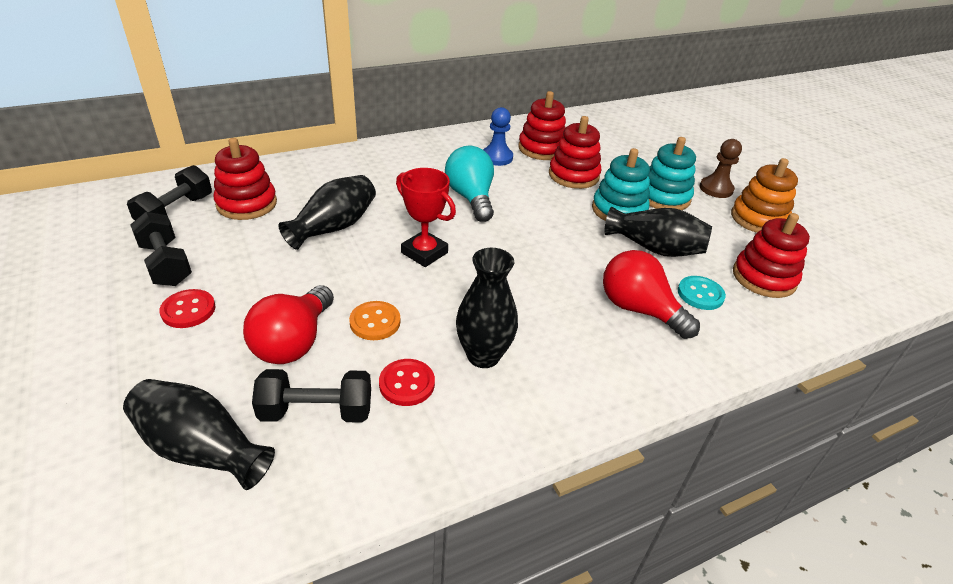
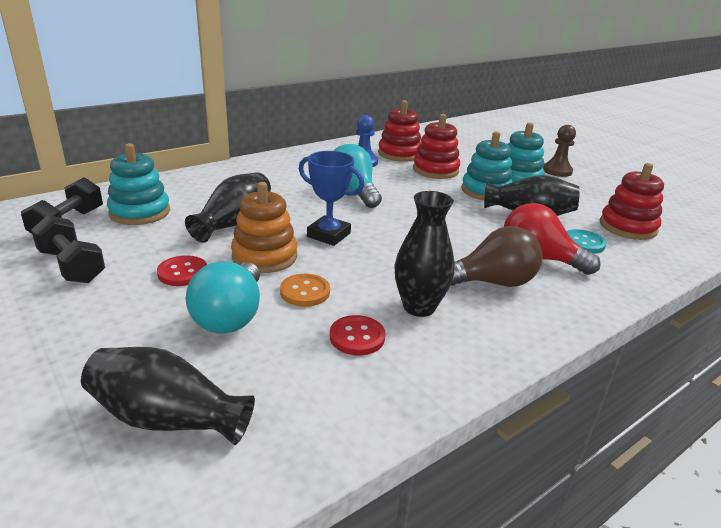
camera: 10 degrees left, 10 degrees down
(188, 310) = (109, 301): red button -> red button (182, 272)
(247, 204) = (140, 212): red stacking toy -> turquoise stacking toy
(294, 342) = (230, 316): red light bulb -> turquoise light bulb
(316, 411) = (277, 370): black dumbbell -> none
(424, 253) = (329, 235): red trophy -> blue trophy
(573, 335) = (492, 282): none -> brown light bulb
(758, 219) = (601, 188): orange stacking toy -> orange stacking toy (264, 256)

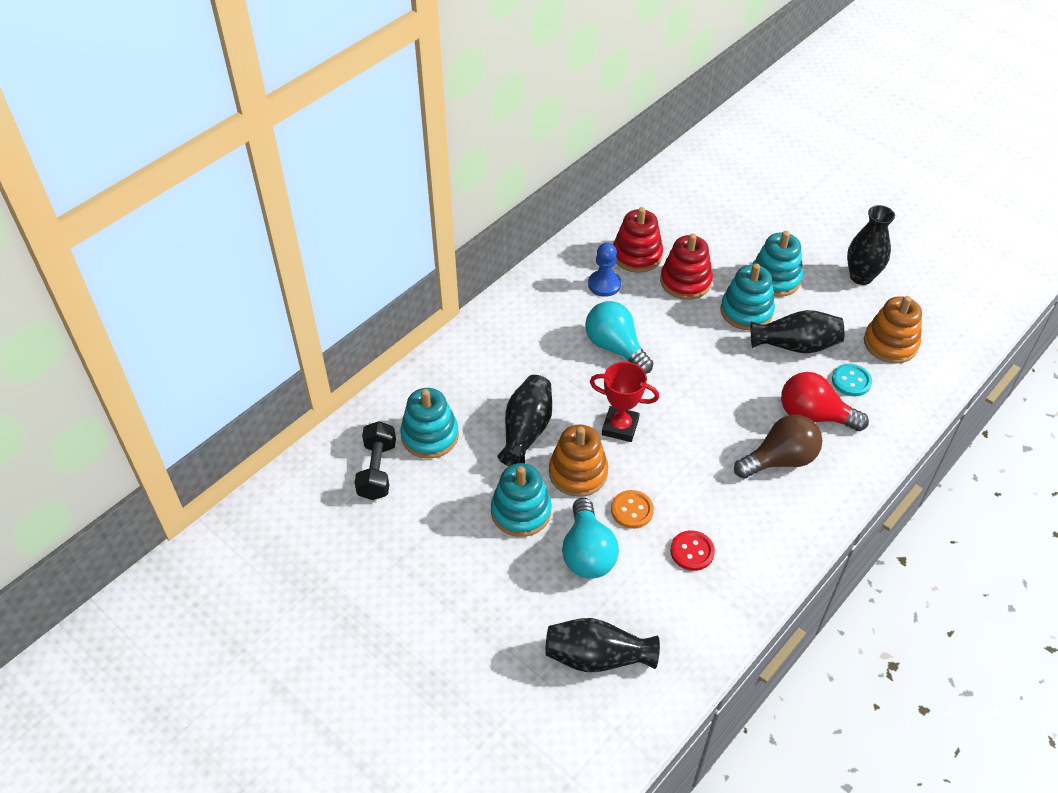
camera: 10 degrees left, 20 degrees up
(72, 266) = (424, 527): black dumbbell -> none
(182, 272) = (521, 511): red button -> turquoise stacking toy
(329, 235) = (620, 427): blue trophy -> red trophy
(419, 307) = (728, 506): black vase -> black vase (861, 277)
(557, 171) = (813, 250): brown pawn -> none
(627, 227) = (890, 343): red stacking toy -> orange stacking toy

